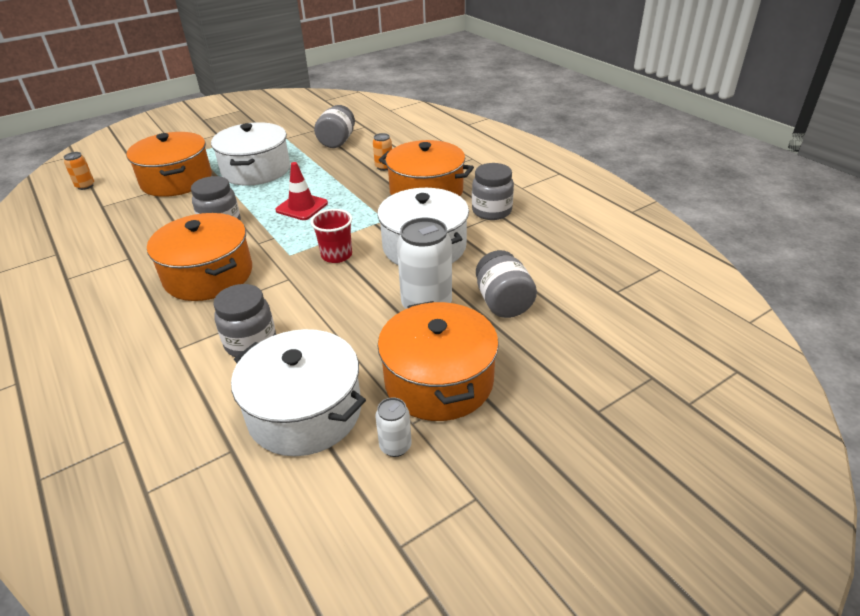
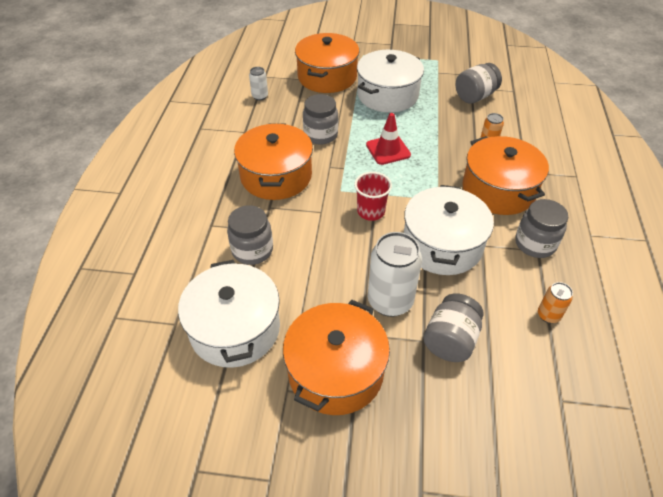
camera: 40 degrees right, 10 degrees up
(85, 186) = (269, 52): orange can -> orange can (548, 315)
(395, 446) = (260, 399): white can -> white can (260, 96)

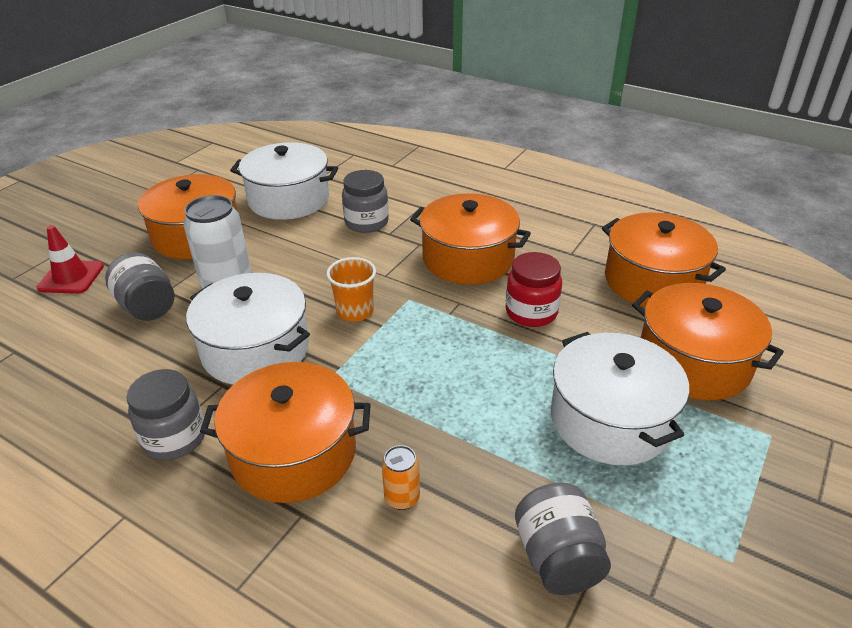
camera: 115 degrees right, 10 degrees down
(260, 96) = (653, 281): white can -> orange pot
(320, 135) = (531, 312): grey jar -> red jar
(371, 211) = (355, 311): red cup -> orange cup
(388, 150) = (460, 366): red traffic cone -> red traffic cone (71, 277)
(548, 315) = (86, 392): orange can -> none

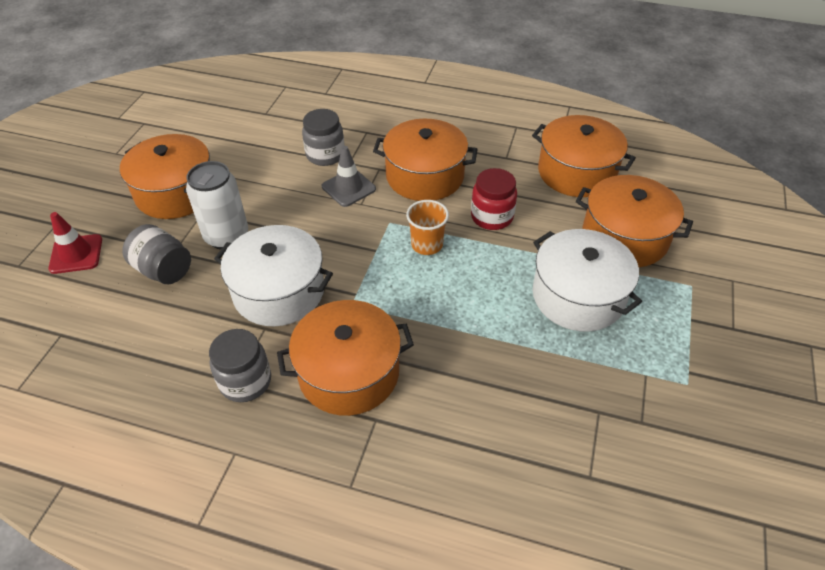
camera: 15 degrees left, 10 degrees up
(289, 199) = (245, 142): white pot -> none
(355, 311) = (349, 241): orange cup -> orange cup (427, 245)
(378, 258) = (348, 188): none -> grey traffic cone
(402, 498) = (446, 390): orange can -> none
(558, 558) = (572, 409): grey jar -> none

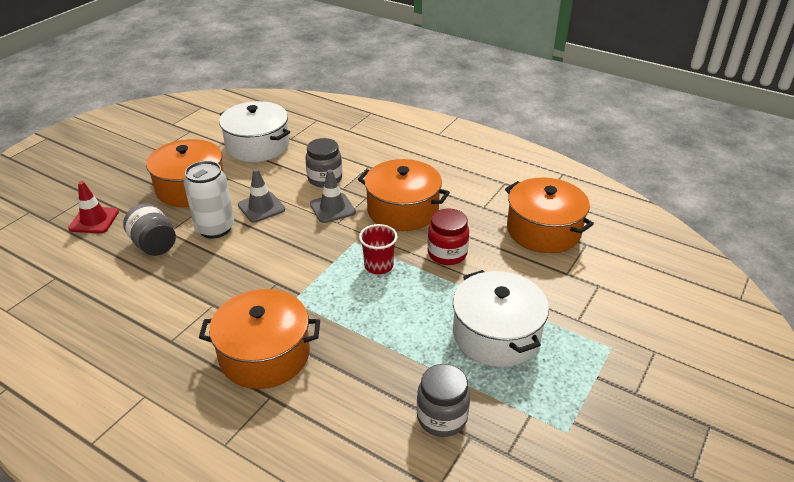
camera: 15 degrees right, 10 degrees down
(245, 381) = (178, 343): grey jar -> grey jar (442, 417)
(269, 201) = (261, 207): none -> grey traffic cone
(279, 291) = (237, 279): white pot -> white pot (257, 146)
(427, 245) = (378, 266): orange cup -> red cup
(624, 237) = (564, 293): orange pot -> none

